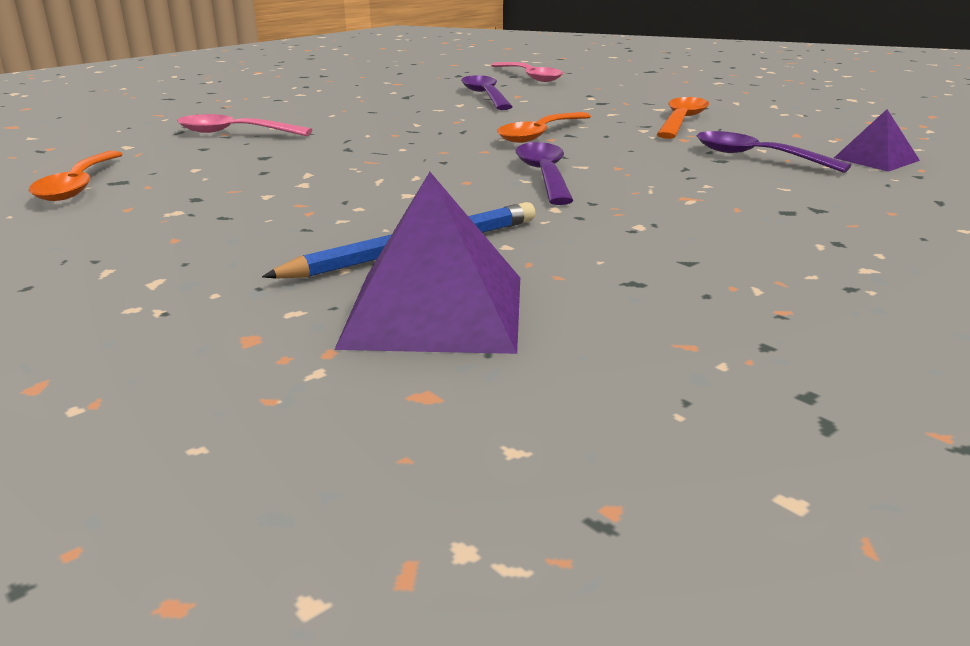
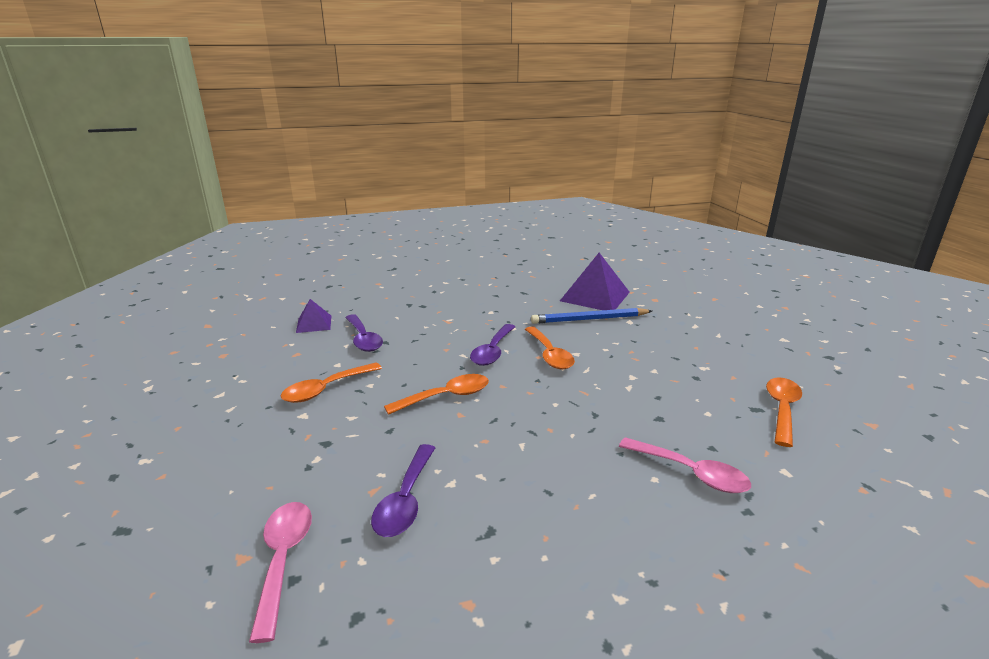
camera: 155 degrees left, 0 degrees up
(450, 185) = (549, 355): none -> orange spoon

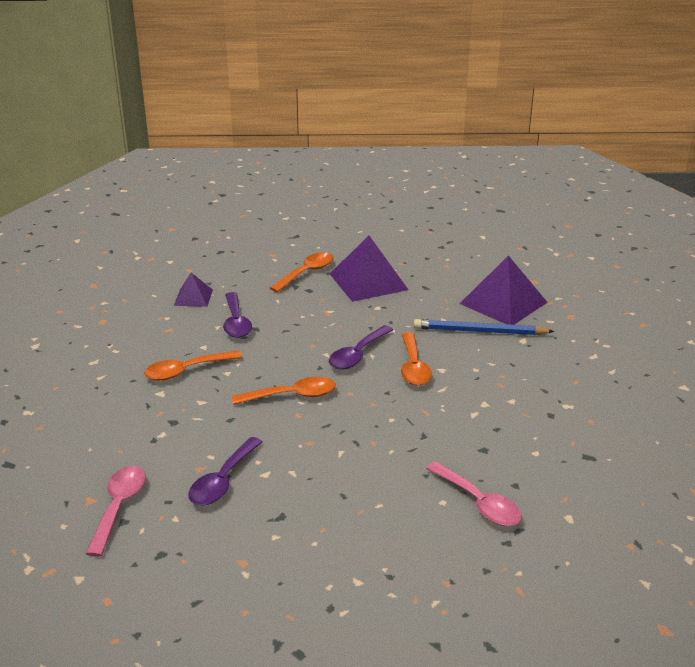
camera: 15 degrees right, 5 degrees up
(472, 294) = (368, 281): none -> purple pyramid
(782, 409) = (614, 461): orange spoon -> orange spoon (306, 273)

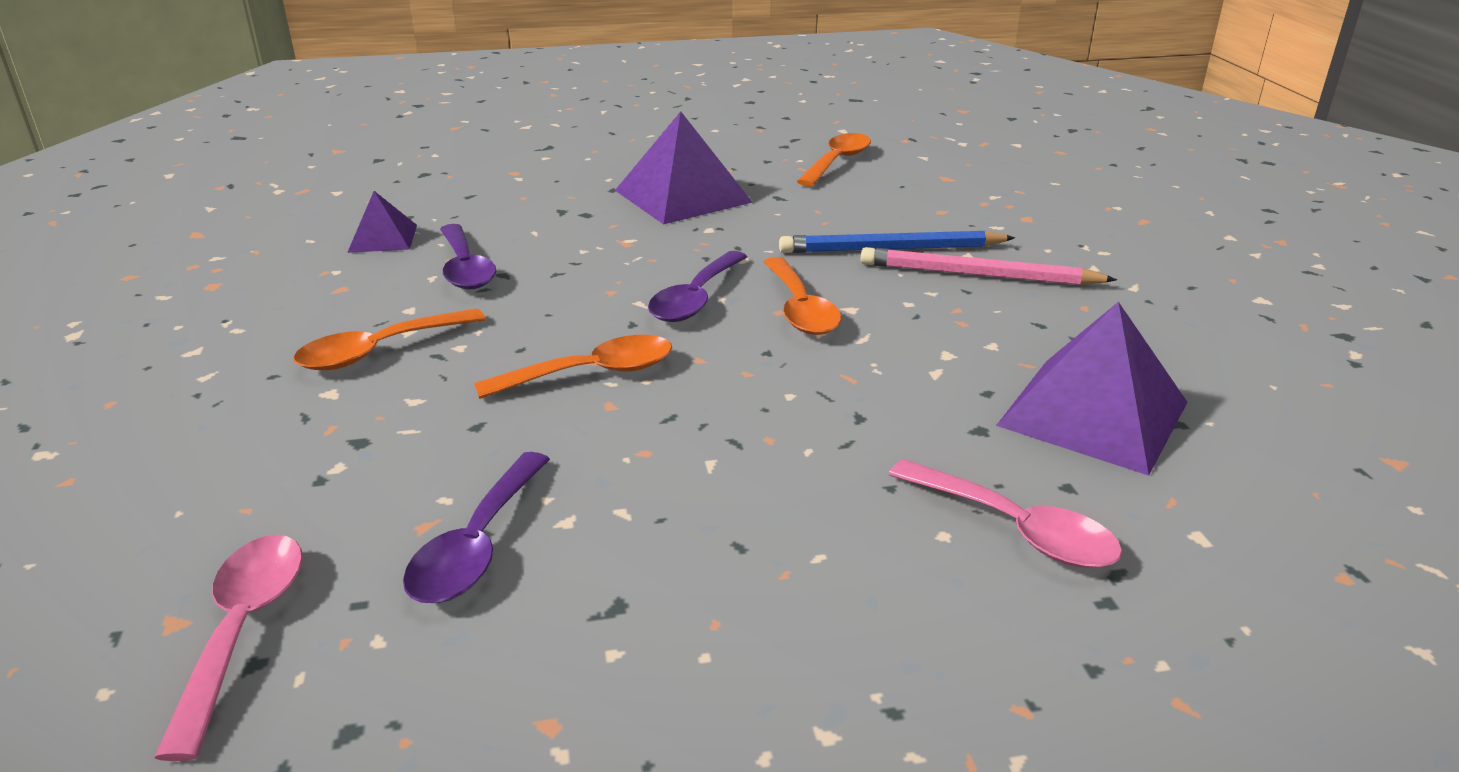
camera: 10 degrees left, 0 degrees up
(306, 273) = (576, 192): orange spoon -> orange spoon (837, 162)
(503, 303) = (912, 208): purple pyramid -> purple pyramid (1093, 413)
(523, 354) = (979, 275): none -> pink pencil

